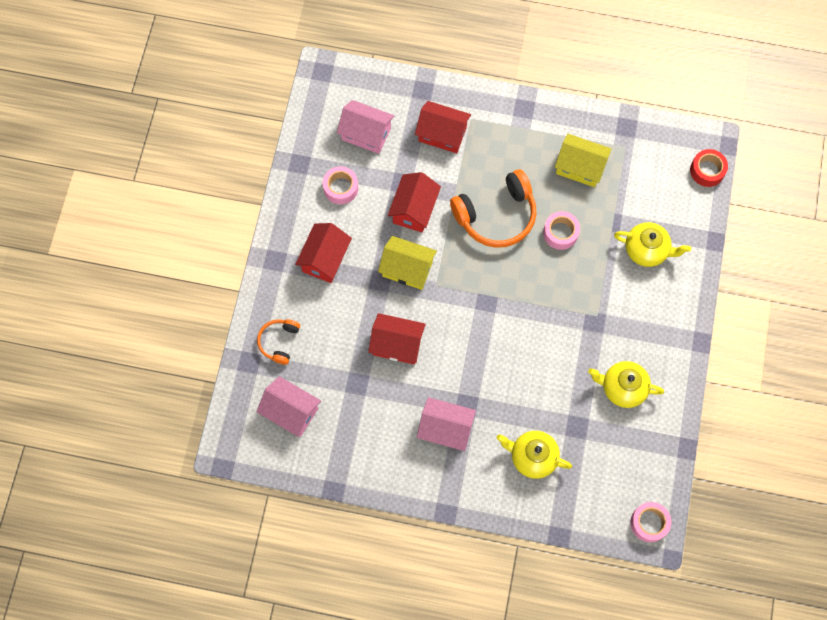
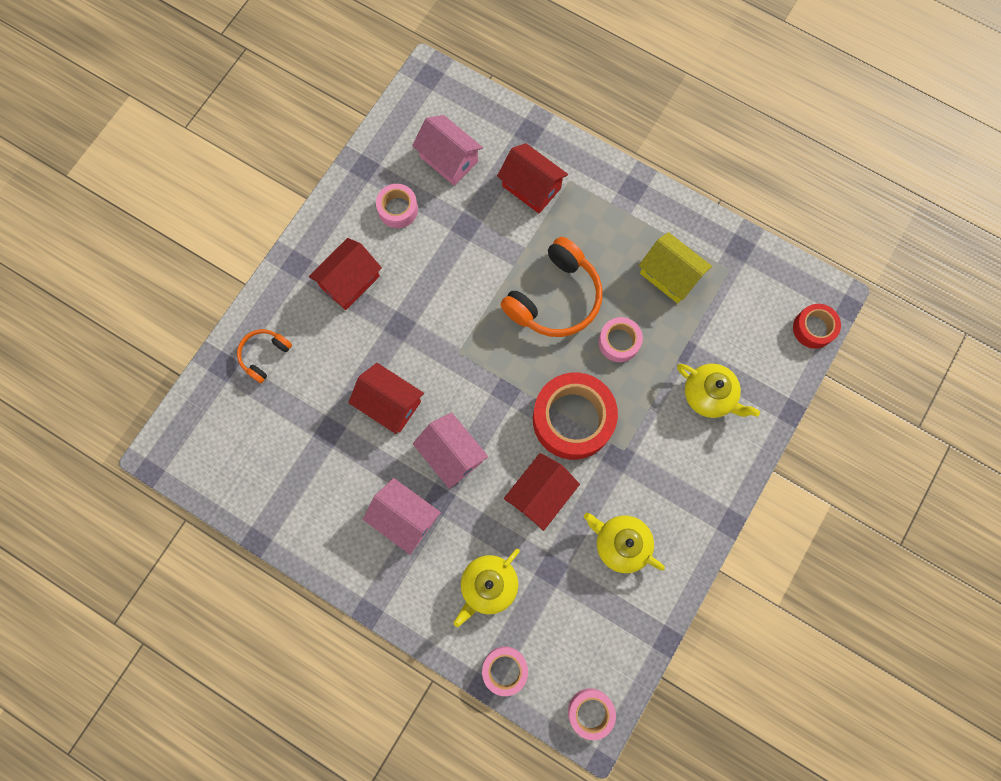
camera: 20 degrees right, 5 degrees up
(291, 411) = (246, 436): pink house -> pink house (452, 454)
(407, 269) = (434, 323): yellow house -> none
(414, 209) = (467, 260): red house -> red house (540, 494)
(496, 216) = (555, 298): orange headphones -> orange headphones turned 45 degrees counterclockwise
(532, 457) = (488, 585): yellow teapot -> yellow teapot turned 90 degrees counterclockwise
(548, 306) = (572, 419): none -> red tape
(571, 516) = (504, 670): none -> pink tape

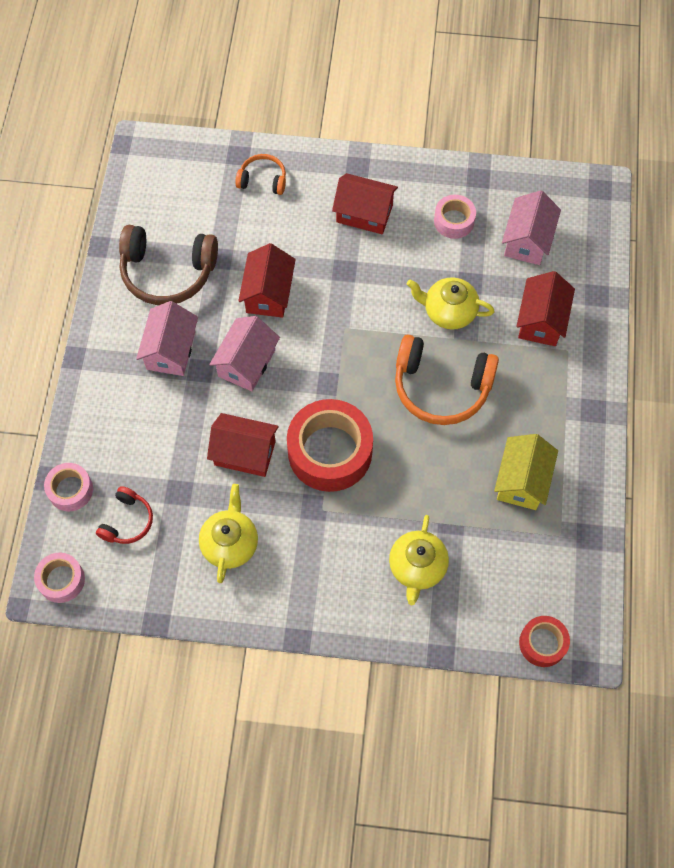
camera: 65 degrees right, 10 degrees down
(320, 487) = (167, 272): none -> brown headphones
(488, 585) = (140, 444): yellow teapot -> yellow teapot (448, 312)
(559, 628) = (127, 521): none -> red headphones
(619, 342) = (428, 461): pink tape -> none

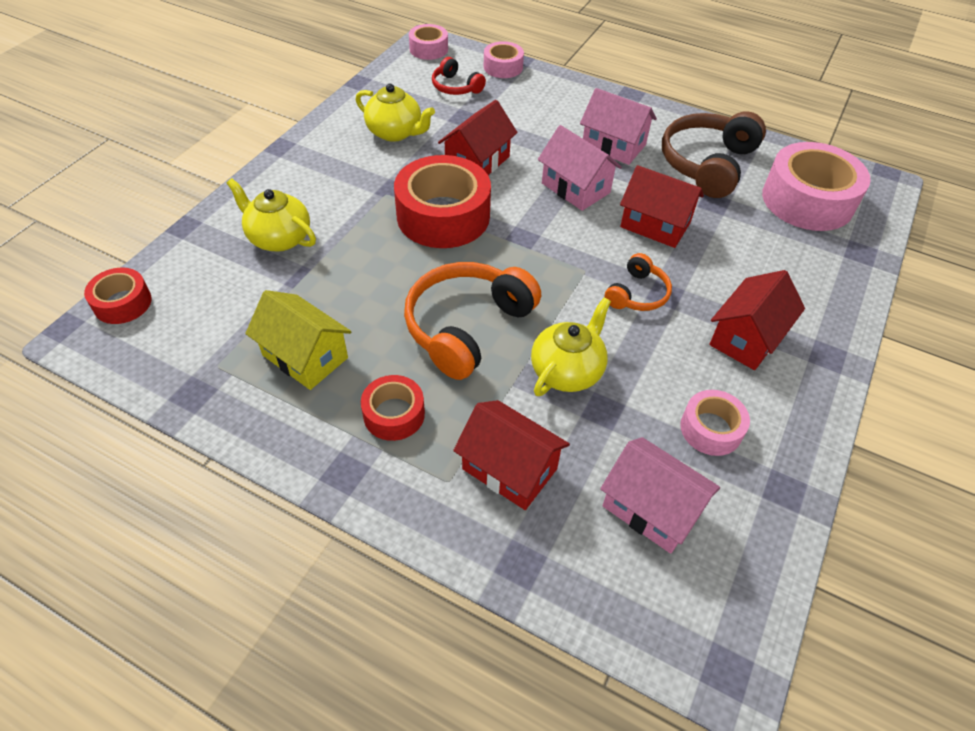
camera: 110 degrees right, 15 degrees down
(188, 194) = (807, 200): none -> pink tape
(263, 180) = (819, 262): orange headphones -> orange headphones (637, 294)
(538, 401) = (394, 414): none -> red tape

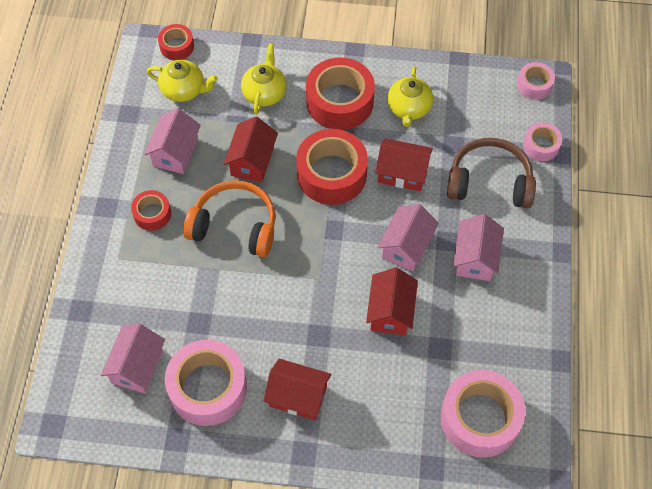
camera: 70 degrees right, 10 degrees up
(305, 356) = (175, 152): yellow house -> pink house
(345, 179) = (340, 102): none -> red tape
(455, 87) = (491, 124): red headphones -> none
(509, 469) = (137, 285): red house -> red house (252, 161)
(567, 371) = (222, 294): yellow teapot -> yellow teapot (184, 90)
(637, 294) = (310, 317): orange headphones -> none
(707, 164) = (489, 333): brown headphones -> brown headphones (489, 182)
(711, 429) = (208, 388): pink tape -> pink tape, size x1.91

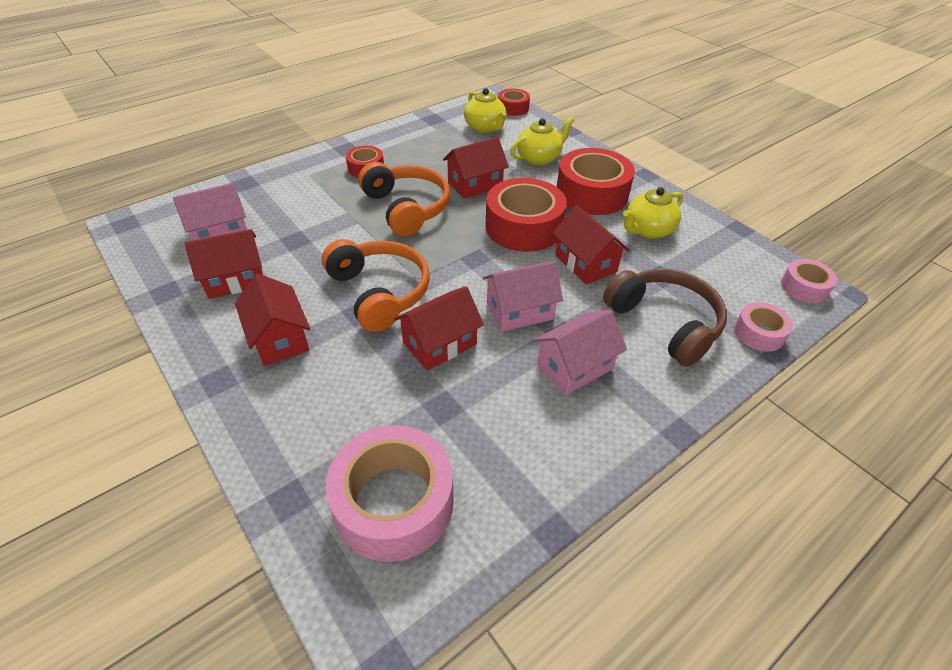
camera: 45 degrees right, 15 degrees down
(175, 152) = (431, 150): pink house -> none
(208, 388) = (235, 280): pink tape -> red house
(311, 310) = (380, 292): none -> orange headphones

